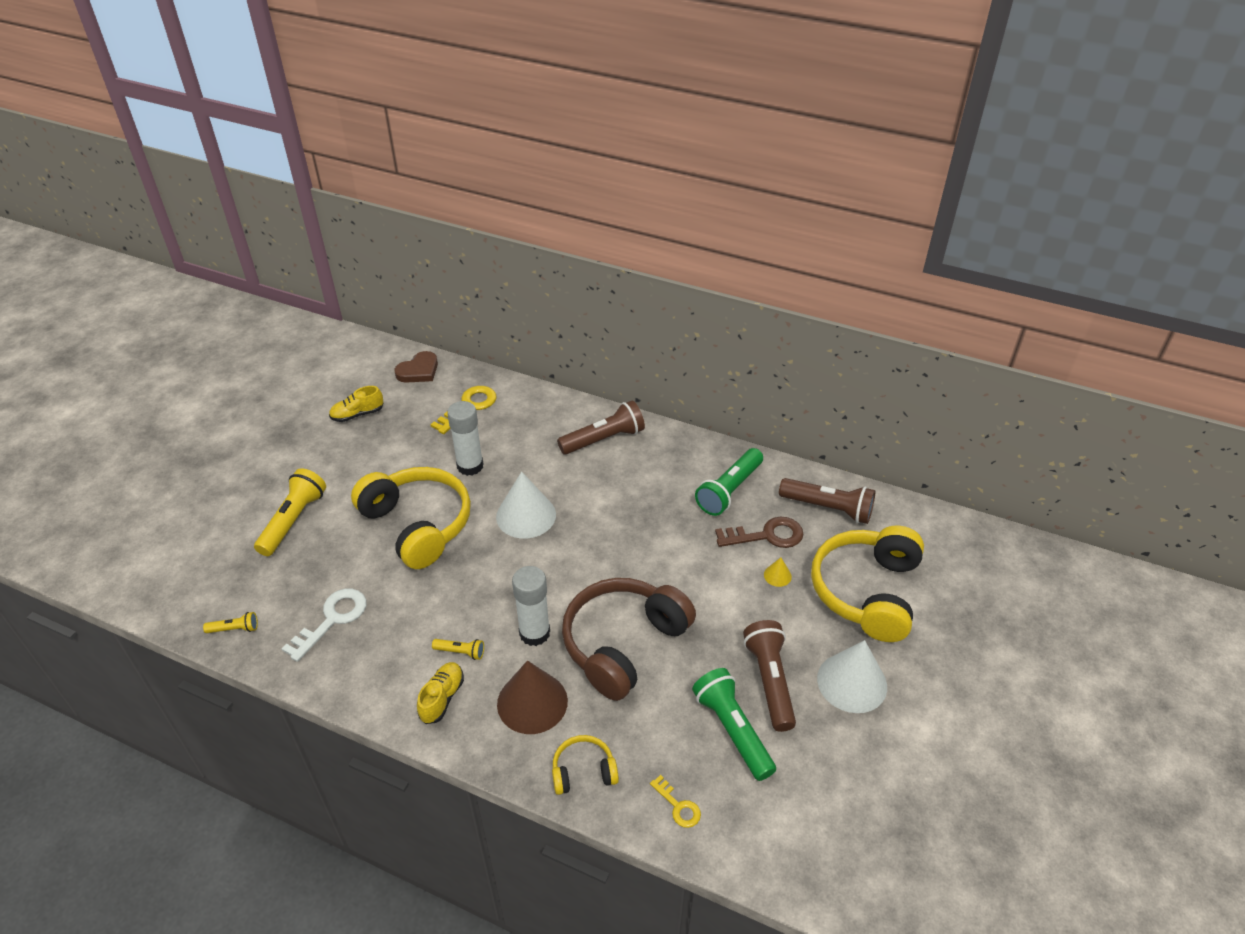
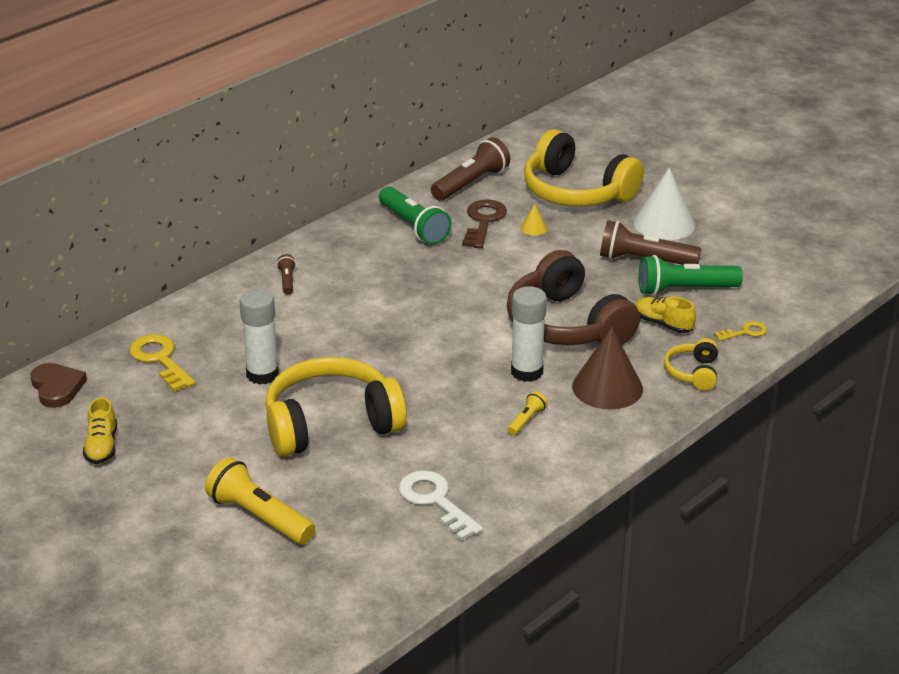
camera: 70 degrees left, 10 degrees down
(234, 629) = (408, 577): yellow flashlight -> none
(442, 698) = (577, 440): yellow shoe -> yellow shoe (663, 324)
(526, 515) = (366, 350): white cone -> none
(604, 439) = (287, 281): brown flashlight -> brown flashlight, size x0.49

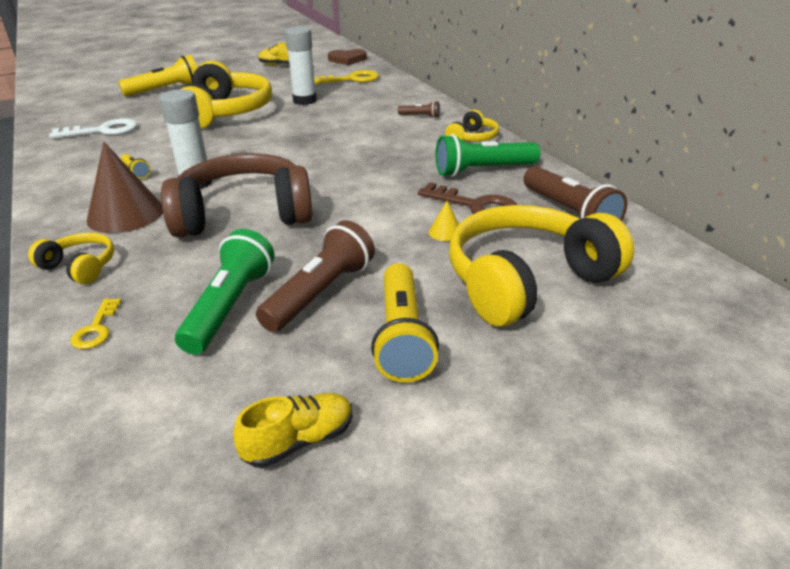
camera: 110 degrees right, 0 degrees up
(338, 241) = (472, 138): none -> yellow headphones
(663, 324) = (181, 271): yellow shoe -> yellow shoe (299, 441)
(664, 223) = (402, 336): white cone -> yellow flashlight

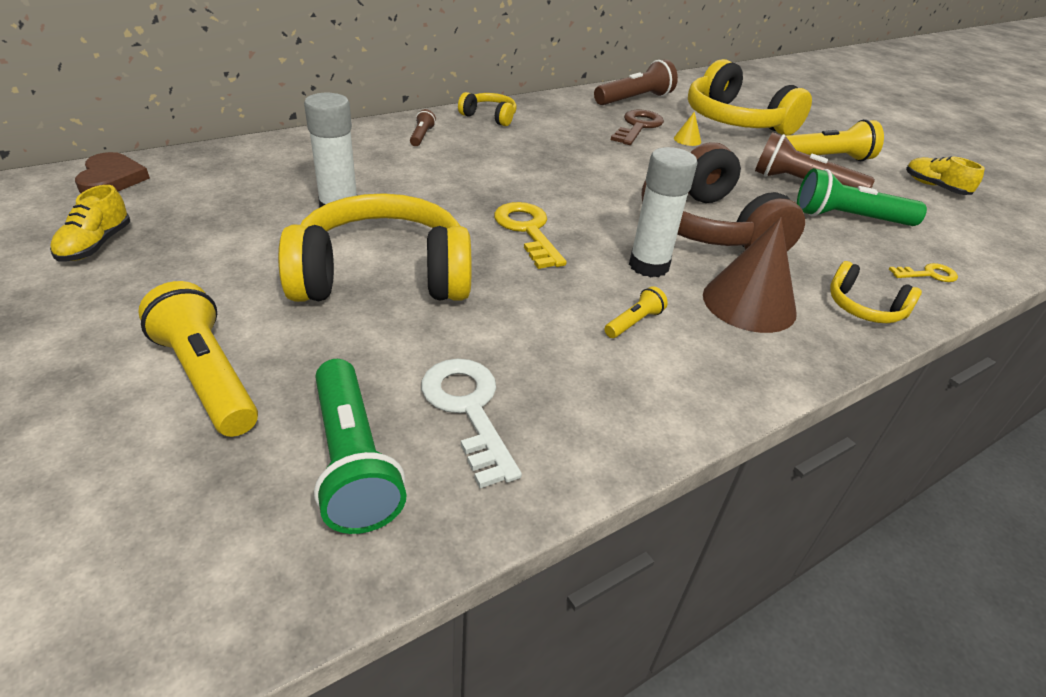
camera: 100 degrees left, 5 degrees up
(80, 267) = (864, 308): yellow headphones -> yellow headphones turned 75 degrees counterclockwise
(351, 79) = (242, 175): yellow key -> yellow key (528, 231)
(483, 170) = (568, 119): green flashlight -> green flashlight (352, 461)

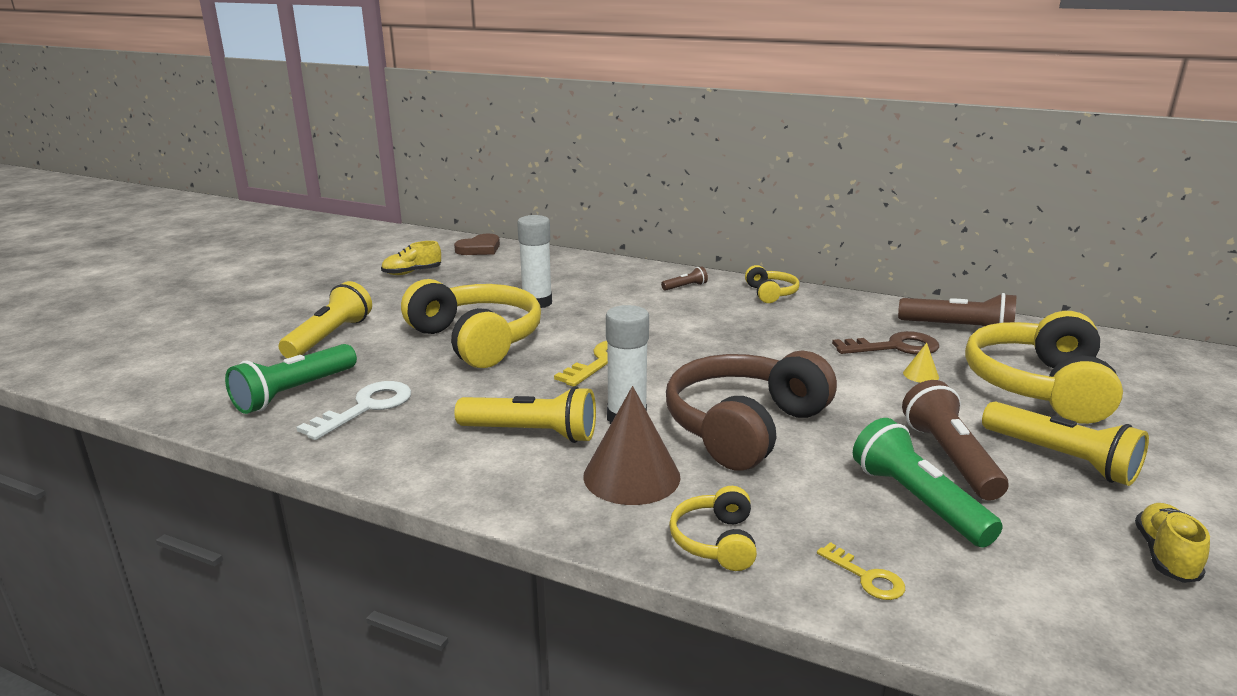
camera: 60 degrees right, 15 degrees down
(634, 322) = (531, 433): yellow flashlight -> yellow flashlight, size x2.06

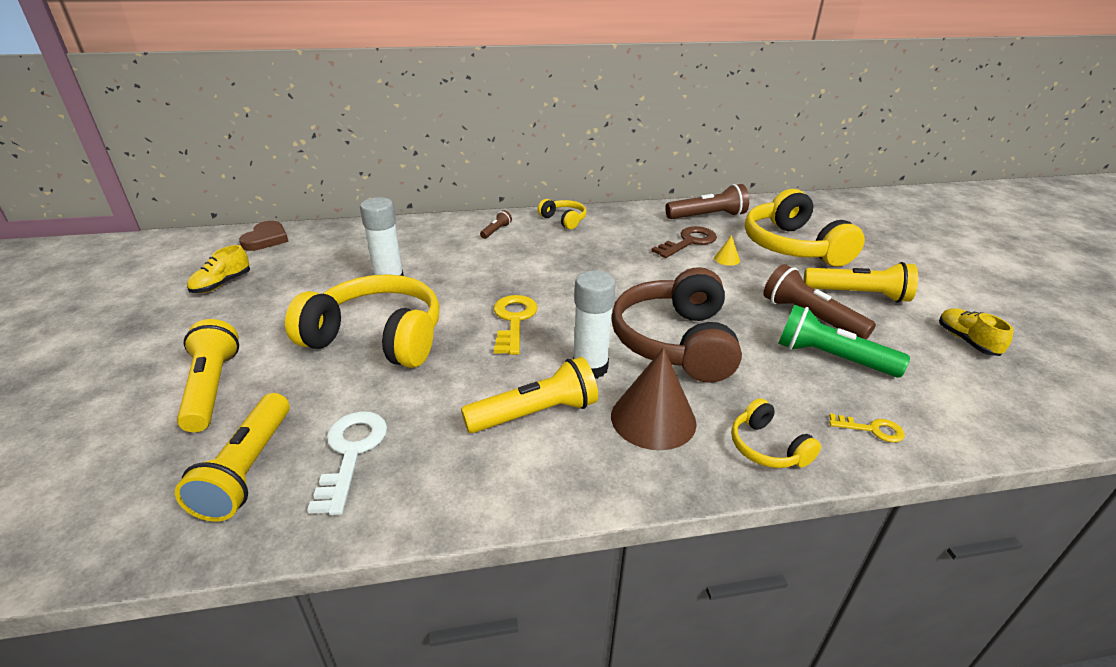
camera: 35 degrees left, 10 degrees up
(294, 392) = (248, 469): green flashlight -> yellow flashlight

